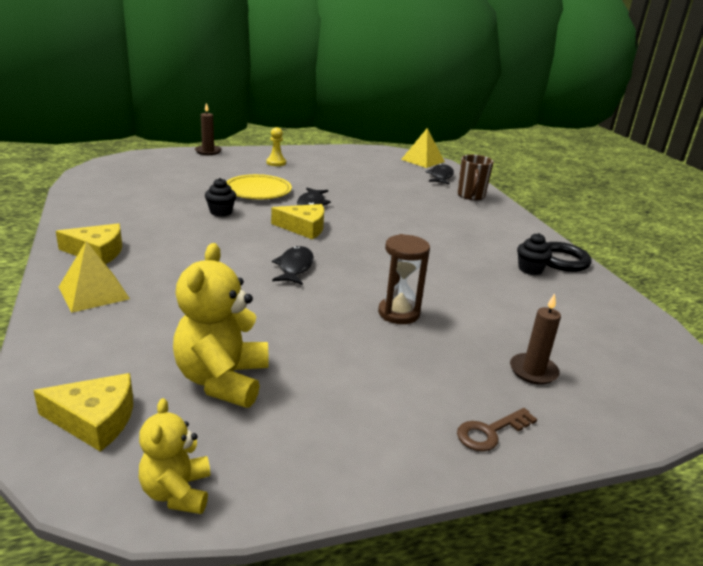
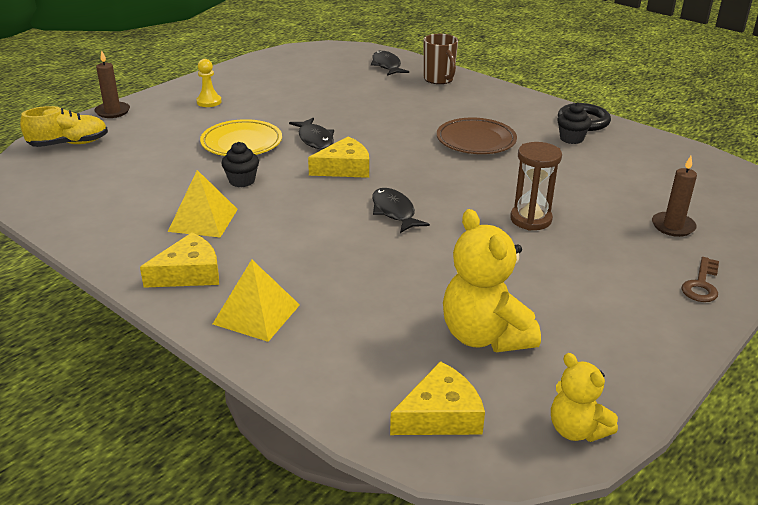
camera: 30 degrees left, 5 degrees up
(154, 160) = (69, 144): none -> yellow shoe
(422, 160) = (347, 51): yellow pyramid -> yellow pyramid (203, 220)
(438, 244) = (476, 141): none -> brown plate

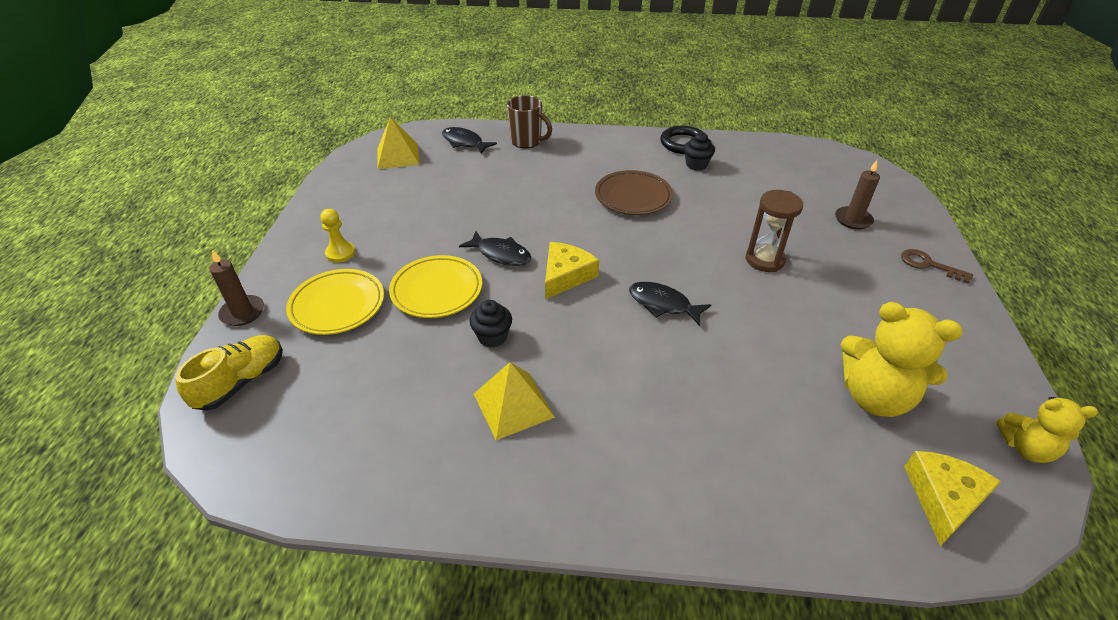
camera: 35 degrees left, 10 degrees up
(170, 128) = (337, 305): none -> yellow plate
(189, 273) = (579, 479): yellow cheese -> none
(256, 314) = (695, 489): yellow pyramid -> yellow pyramid (398, 156)
(701, 284) = (928, 265): brown key -> brown key turned 135 degrees clockwise

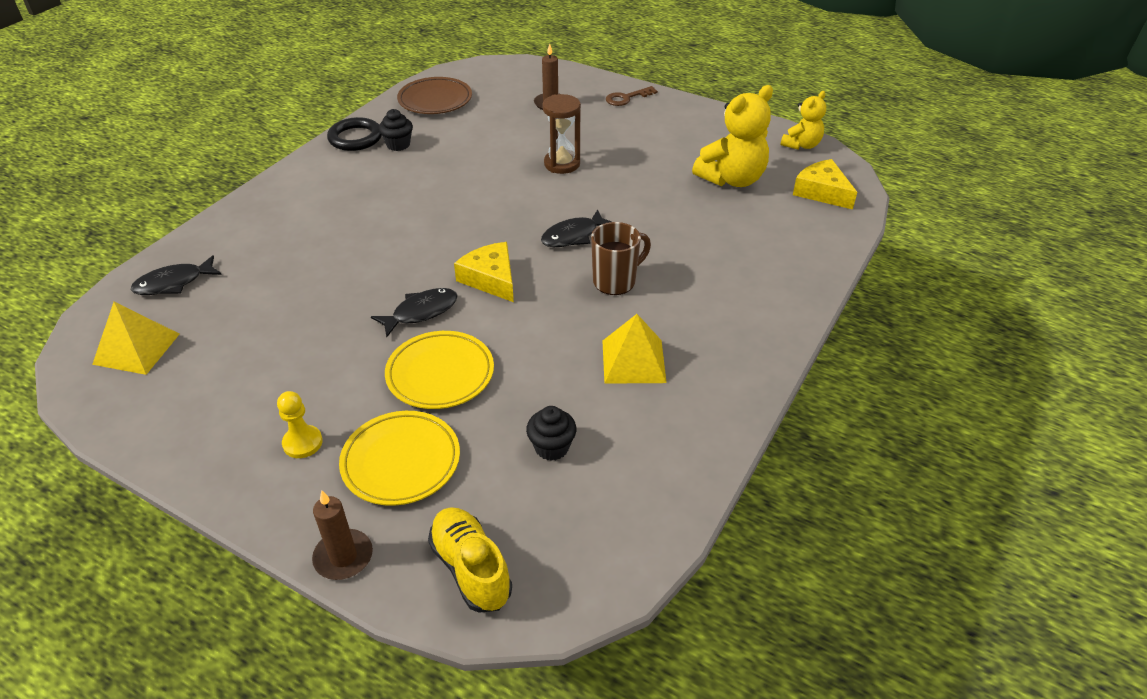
camera: 65 degrees left, 0 degrees up
(492, 337) = (539, 351): black cupcake -> black cupcake (551, 447)
(527, 141) = (231, 234): brown mug -> brown mug (615, 281)
(633, 197) = (410, 198): brown plate -> brown plate (435, 100)

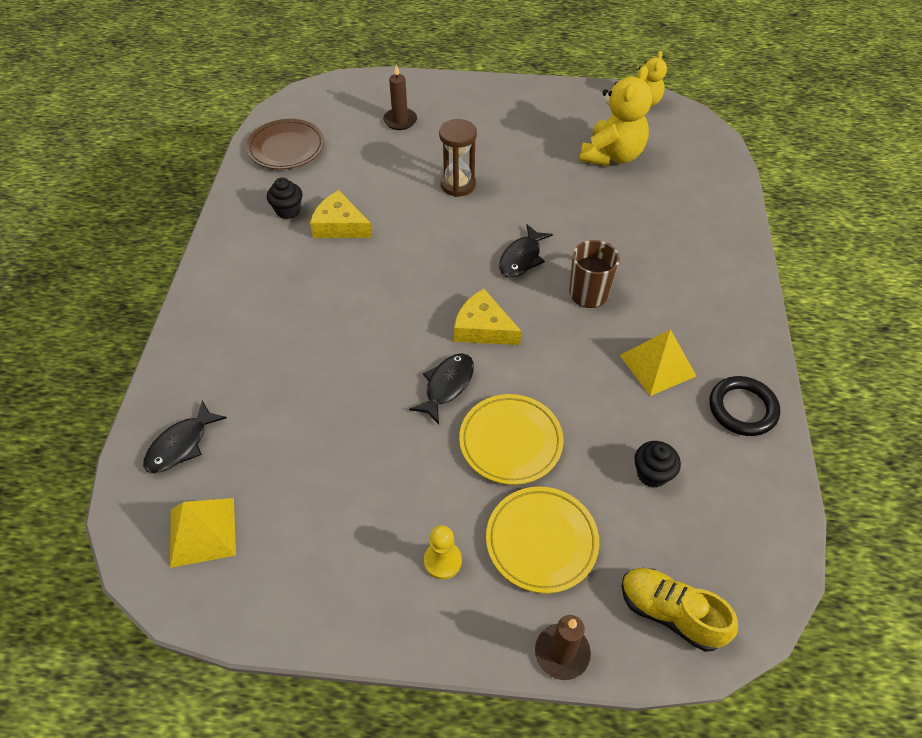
camera: 25 degrees left, 10 degrees up
(355, 138) = (239, 216): black ring -> black ring (742, 409)
(626, 98) = (464, 95): brown key -> none
(822, 192) = (690, 146): yellow cheese -> yellow cheese (340, 225)

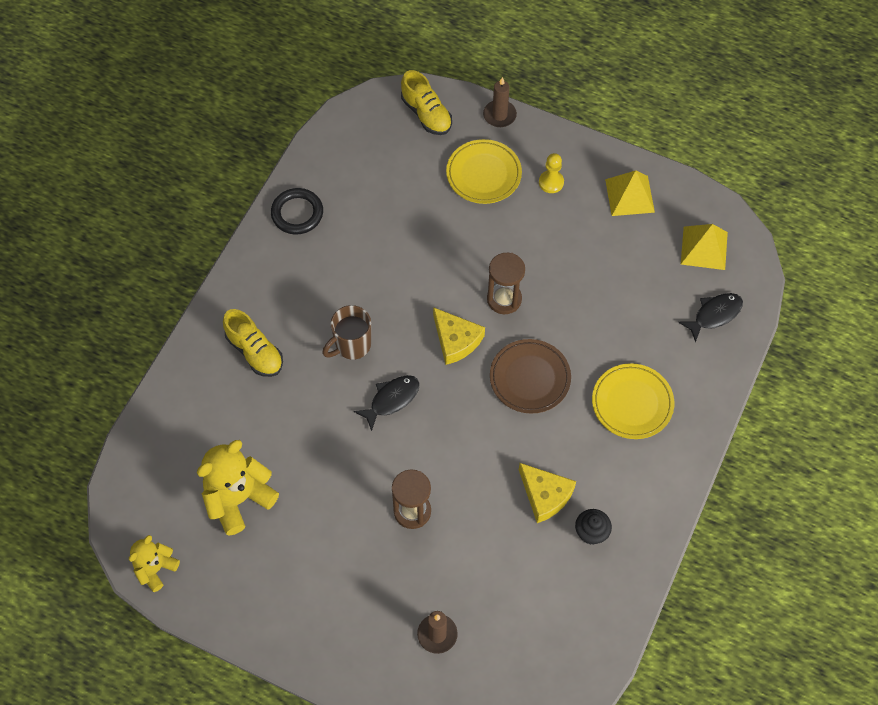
camera: 160 degrees left, 10 degrees up
(286, 148) = (575, 631): brown plate -> brown plate (530, 378)
(447, 386) = (504, 299): black fish -> brown hourglass
(510, 442) = (475, 242): yellow plate -> yellow plate (632, 403)
(652, 474) = (389, 191): black cupcake -> none
(657, 365) = (336, 264): yellow pyramid -> yellow pyramid (629, 195)
(681, 260) = (255, 352): none -> yellow shoe

